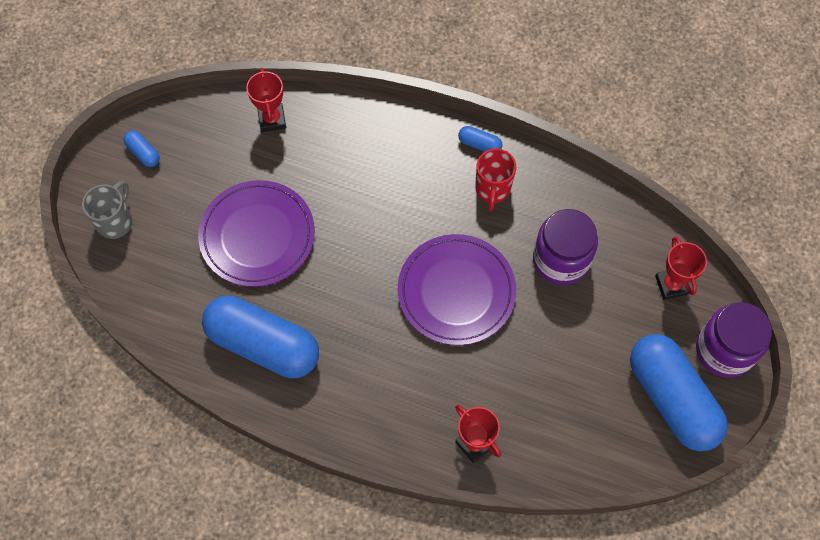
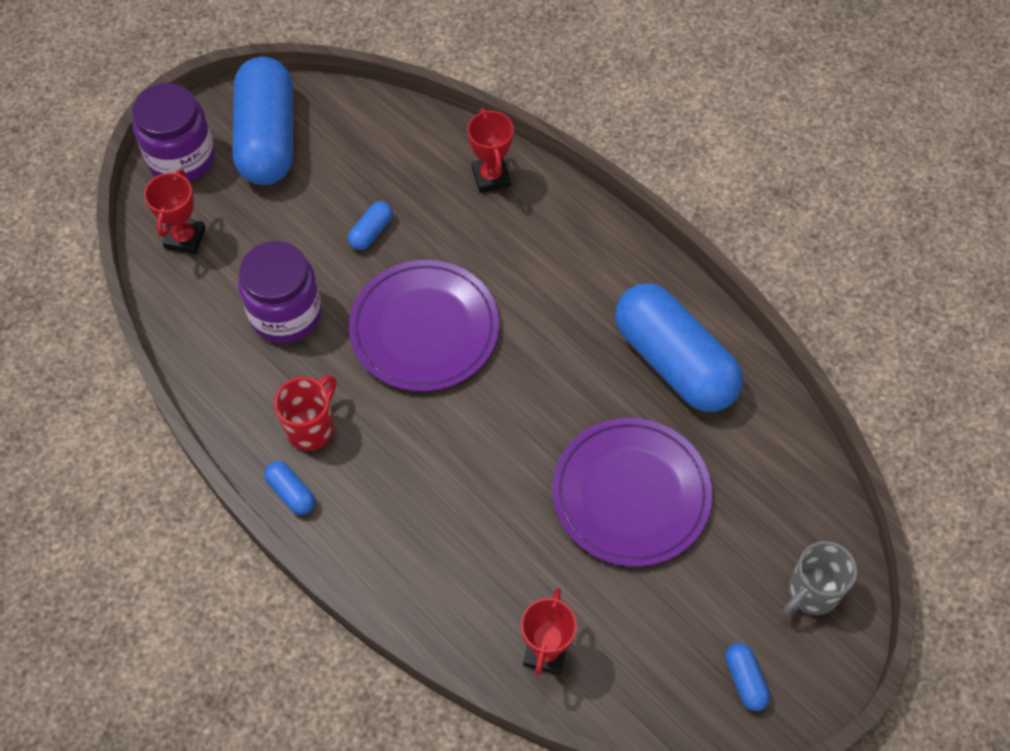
camera: 155 degrees left, 5 degrees down
(539, 352) = (371, 232): none -> blue capsule

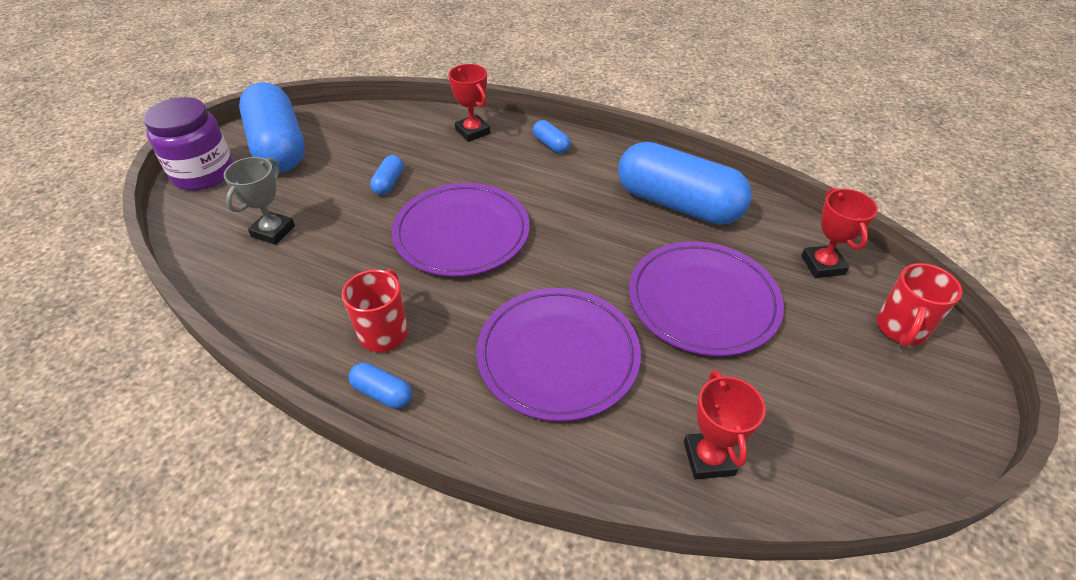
camera: 20 degrees left, 15 degrees down
(185, 238) = (219, 224): red trophy -> red trophy (822, 265)
(236, 266) = (273, 231): none -> grey trophy
(285, 313) = (330, 253): purple jar -> none
(461, 507) = (558, 355): none -> purple plate
(745, 680) = (904, 419): blue capsule -> blue capsule (551, 145)
(811, 593) = (901, 329): grey mug -> red mug

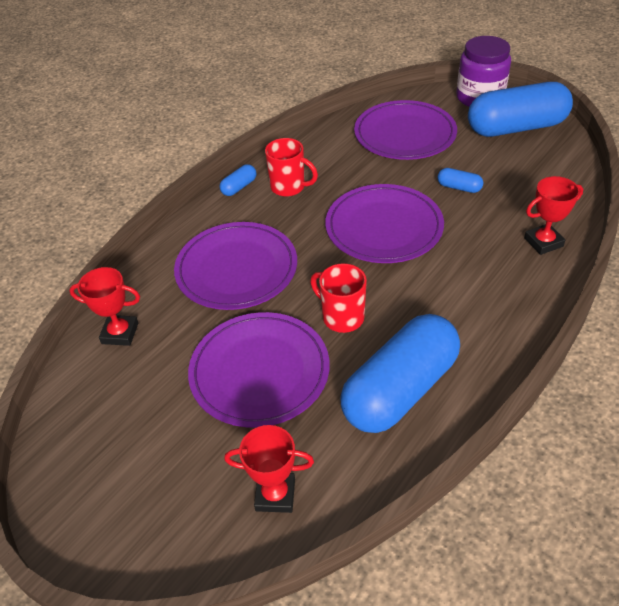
camera: 105 degrees right, 0 degrees up
(273, 231) = (405, 134): grey trophy -> purple plate
(551, 145) = (518, 300): blue capsule -> none
(901, 329) = (170, 528): red mug -> red mug (341, 317)

